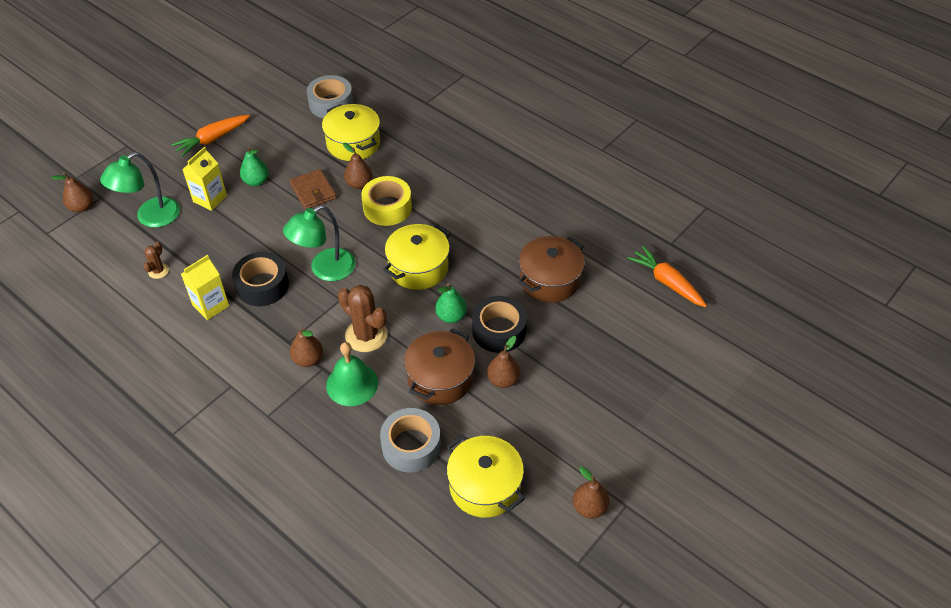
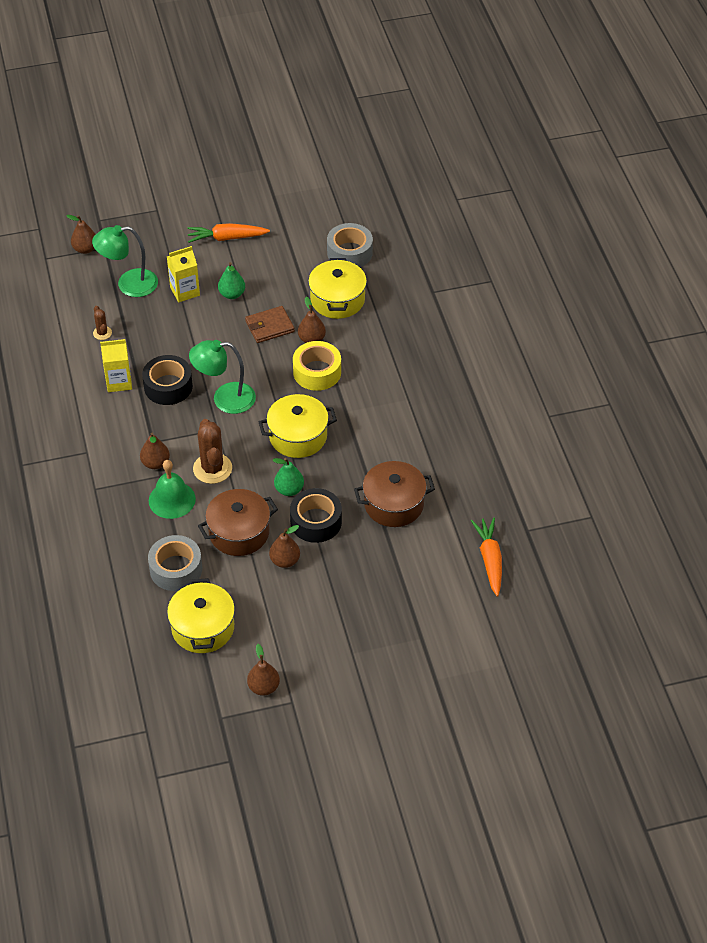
camera: 35 degrees right, 0 degrees up
(158, 271) = (102, 333): brown cactus -> brown cactus turned 75 degrees counterclockwise
(313, 191) = (269, 326): brown wallet -> brown wallet turned 60 degrees clockwise

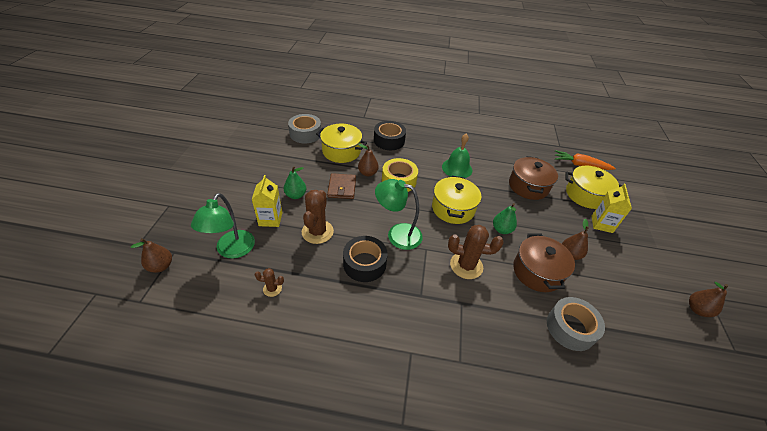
camera: 70 degrees left, 5 degrees down
(119, 382) = (338, 296): yellow carton -> yellow carton (601, 224)
(155, 463) = (446, 302): brown pear -> none
(172, 499) = (491, 304): green bell -> green bell (457, 168)
(189, 334) = (317, 232): none -> brown cactus
(203, 628) = (637, 330): yellow pot -> yellow pot (586, 195)
(225, 399) = (397, 234): green lamp -> green lamp turned 90 degrees clockwise
(227, 238) = (238, 179): orange carrot -> none
(316, 521) = (535, 226): black tape -> black tape (389, 140)

